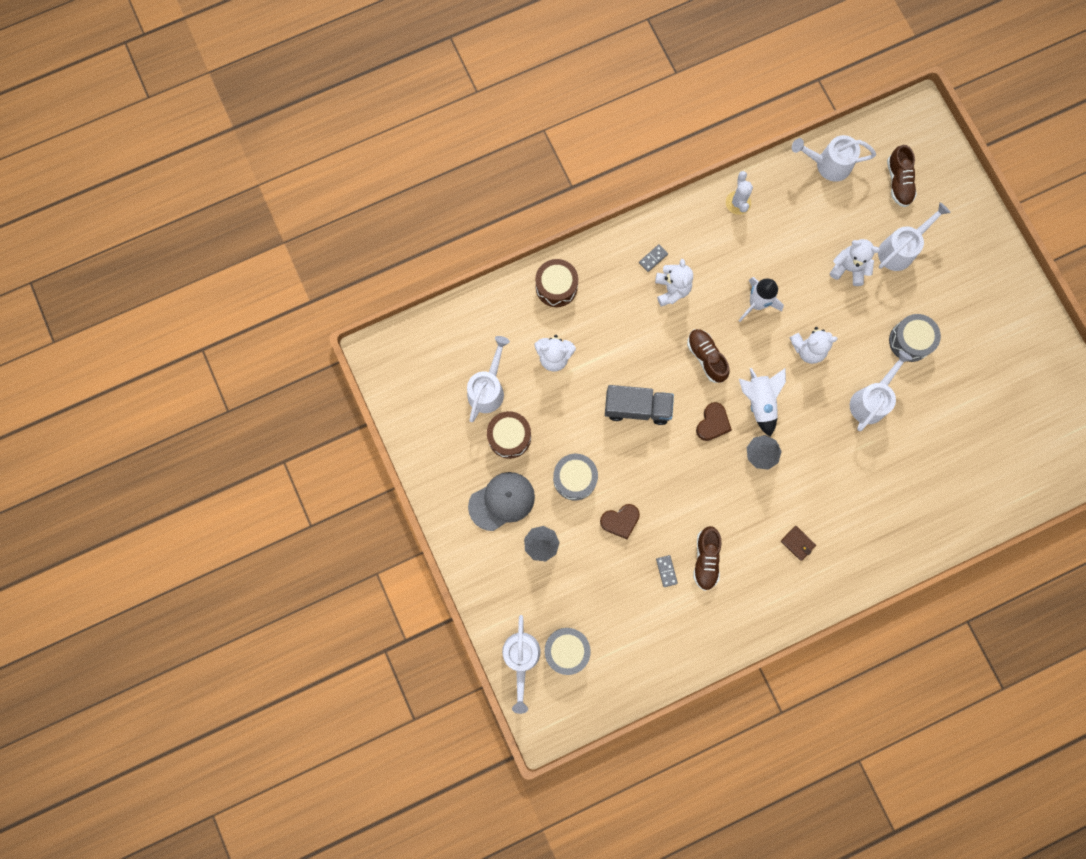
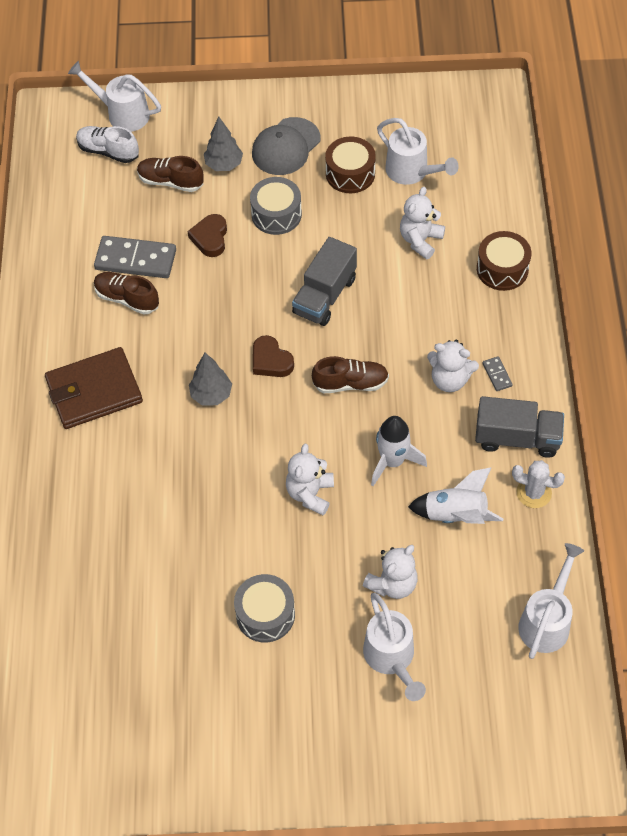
camera: 115 degrees right, 20 degrees down
(502, 501) = (286, 147): grey cap -> grey cap turned 45 degrees clockwise
(567, 650) = (108, 151): grey drum -> white shoe
(666, 571) = (135, 260): grey domino -> grey domino, size x2.23
(700, 227) = (517, 438): none -> grey truck
(759, 402) = (271, 416): white rocket -> white rocket (455, 515)
(797, 543) = (94, 391): brown wallet -> brown wallet, size x2.39
(871, 400) = (213, 536): white watering can -> none
(898, 182) = (488, 699): brown shoe -> brown shoe (170, 182)

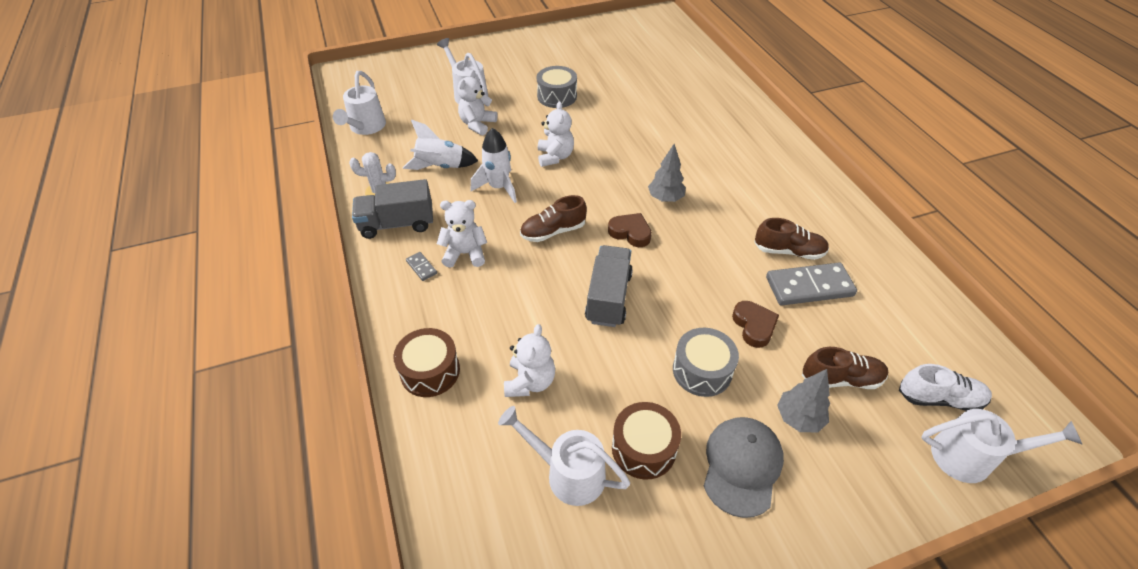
camera: 160 degrees right, 10 degrees down
(94, 391) = (759, 181): brown wallet -> none

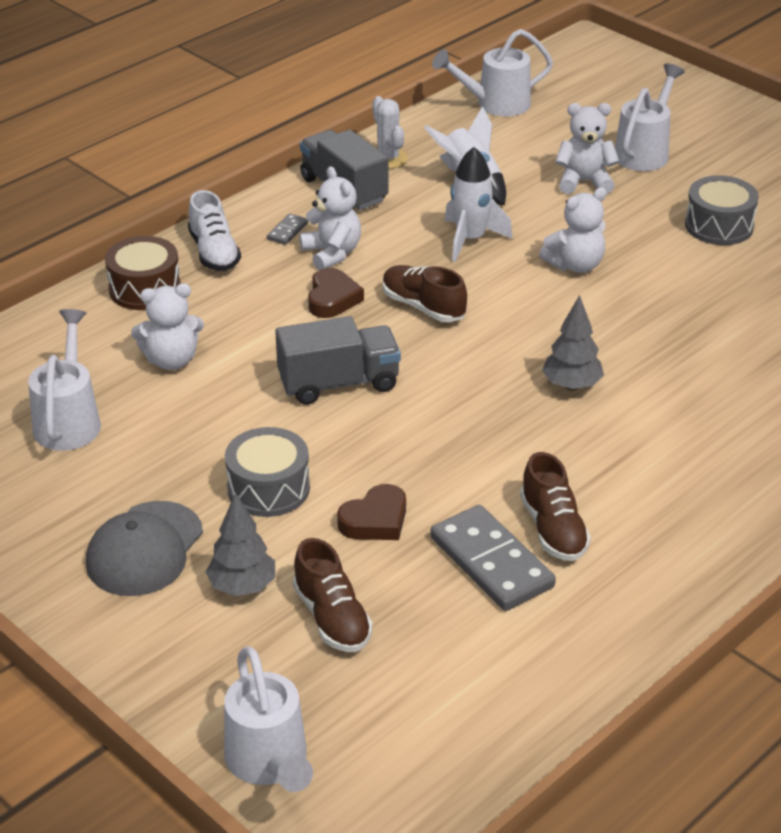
camera: 65 degrees right, 10 degrees down
(630, 232) = (473, 371): brown heart -> brown heart (332, 298)
(644, 448) = (128, 467): brown drum -> none
(742, 466) = (144, 549): grey cap -> grey cap turned 120 degrees clockwise
(939, 398) = (357, 723): white shoe -> white shoe (214, 252)

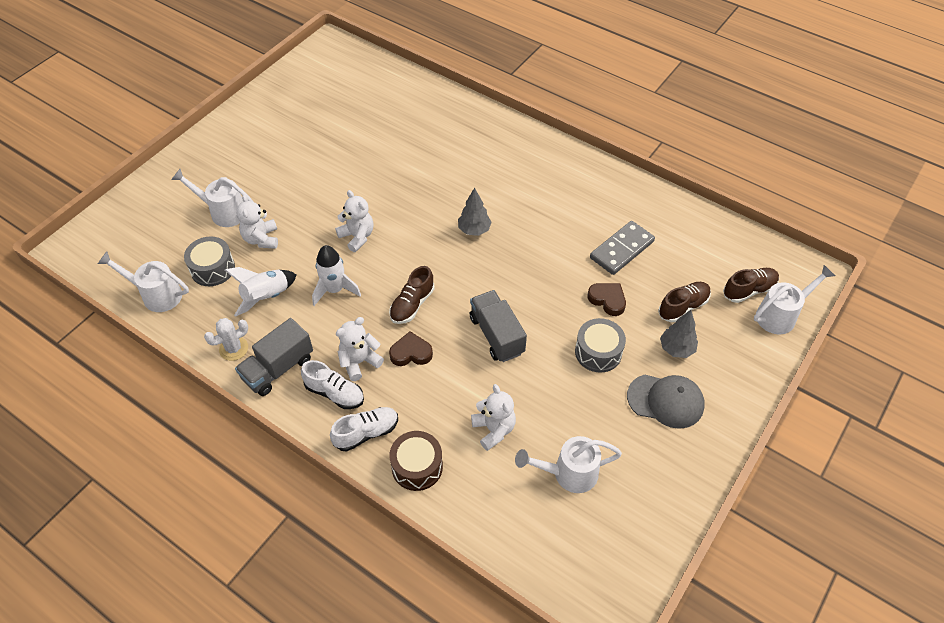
camera: 100 degrees left, 15 degrees up
(287, 231) = (334, 393): grey domino -> white shoe
(495, 104) = (156, 295): white watering can -> white watering can turned 135 degrees clockwise
(553, 529) = (590, 228): brown shoe -> brown shoe (749, 290)
(719, 226) = (308, 176): grey drum -> grey drum (212, 269)

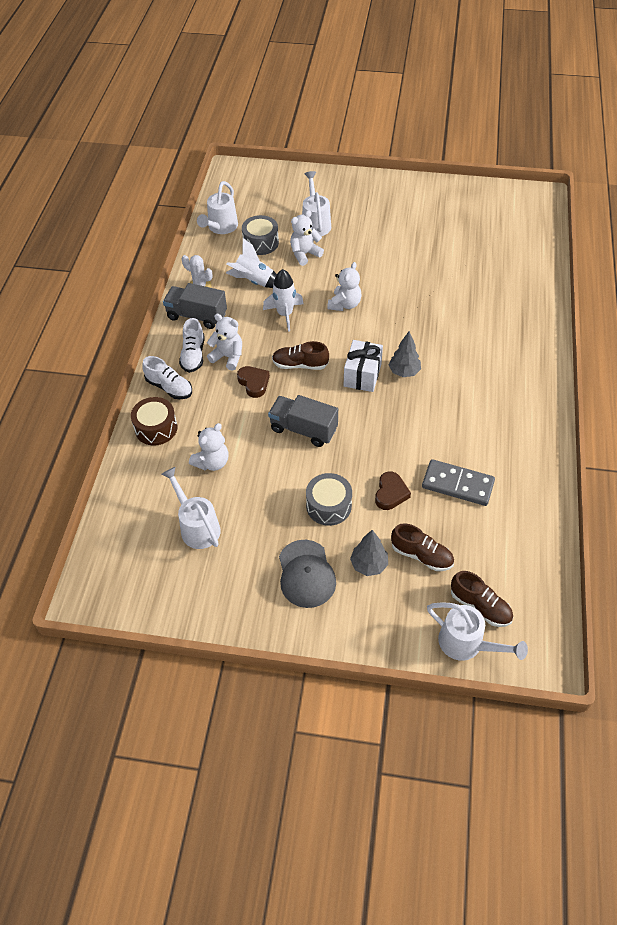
camera: 65 degrees right, 0 degrees up
(156, 295) = (221, 227): white watering can -> white watering can turned 150 degrees counterclockwise
(457, 262) = (362, 375): none -> white gift
(496, 335) = (303, 429): grey truck -> grey truck turned 105 degrees counterclockwise

